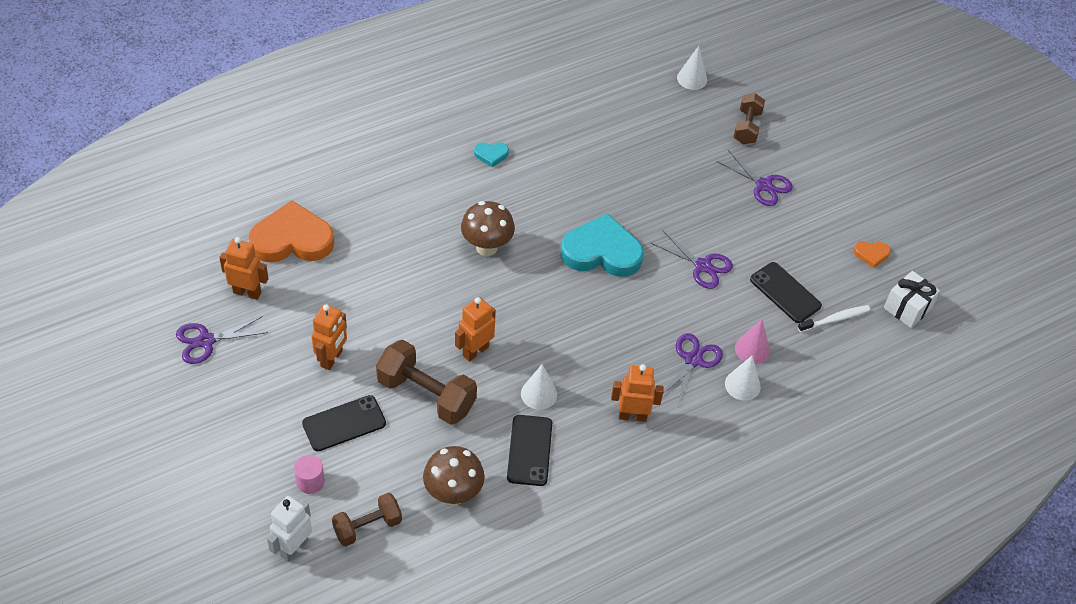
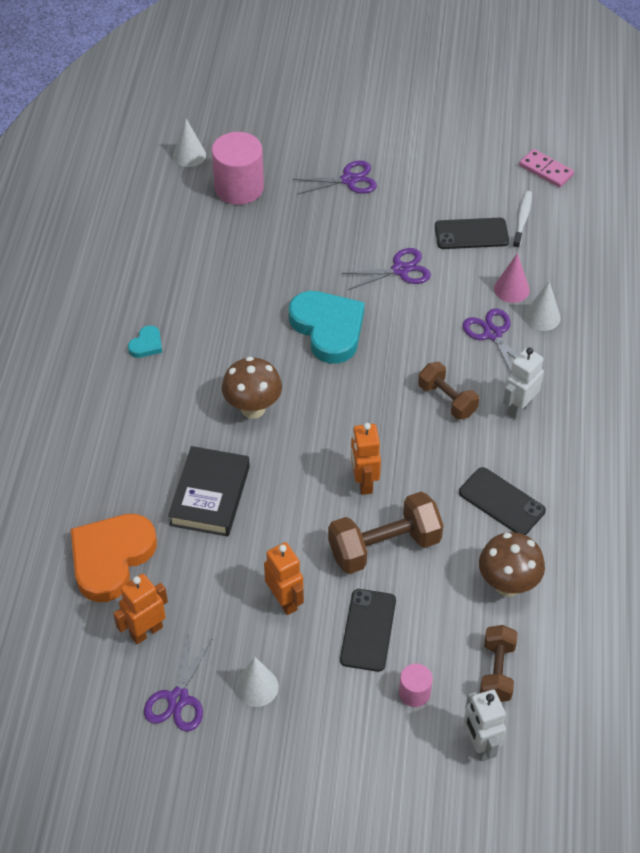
camera: 50 degrees left, 0 degrees up
(388, 265) = (210, 495): none -> black book
(539, 394) = (446, 461): white cone -> white cone (256, 687)
(601, 252) = (328, 329): turquoise heart -> turquoise heart turned 105 degrees clockwise
(632, 416) = (518, 408): orange robot -> white robot
(689, 124) = (239, 187): none -> pink cylinder
(747, 127) = (277, 153): brown dumbbell -> brown dumbbell (447, 400)
(871, 254) = (476, 158): orange heart -> none
(907, 308) = (546, 170): white gift -> pink domino

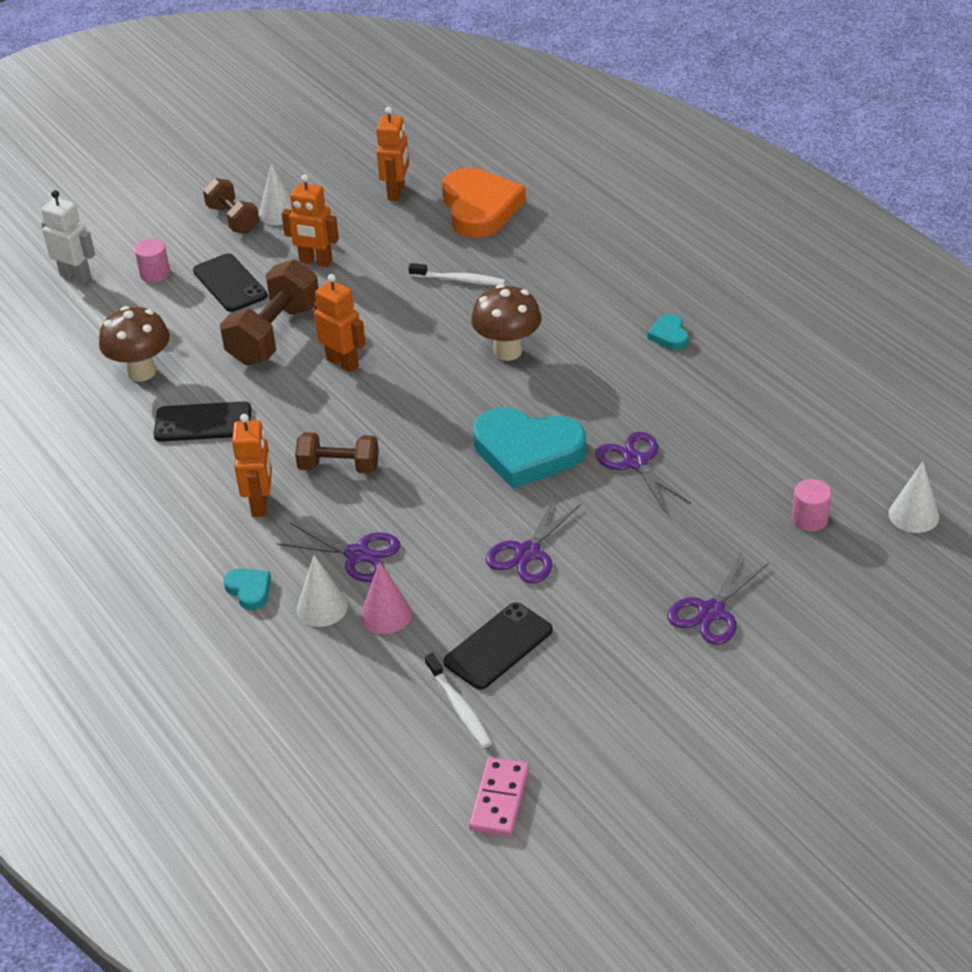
camera: 140 degrees right, 10 degrees down
(178, 698) = (327, 179): purple scissors -> purple scissors (636, 462)
(210, 495) = (459, 280): black book -> white toothbrush
(239, 187) = (809, 519): pink cylinder -> pink cylinder, size x0.50
(497, 671) = (100, 319): brown dumbbell -> brown dumbbell (233, 219)
(518, 408) = (260, 504): white robot -> orange robot
(546, 170) = (500, 799): pink domino -> pink domino turned 75 degrees counterclockwise
(574, 355) = (249, 590): none -> turquoise heart

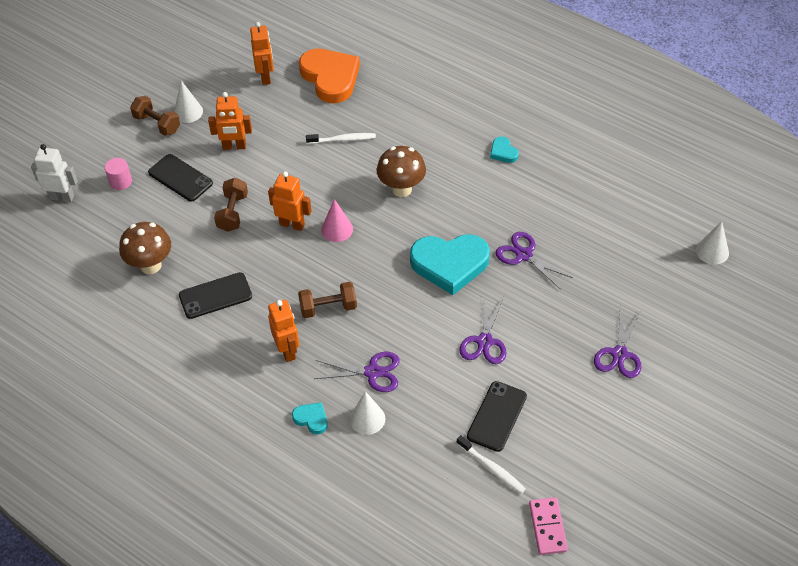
camera: 20 degrees left, 10 degrees up
(274, 334) = (233, 213): brown dumbbell -> brown dumbbell, size x0.63
(386, 614) = (412, 412): pink cone -> pink cone (337, 229)
(809, 519) = (651, 270): pink cylinder -> none

